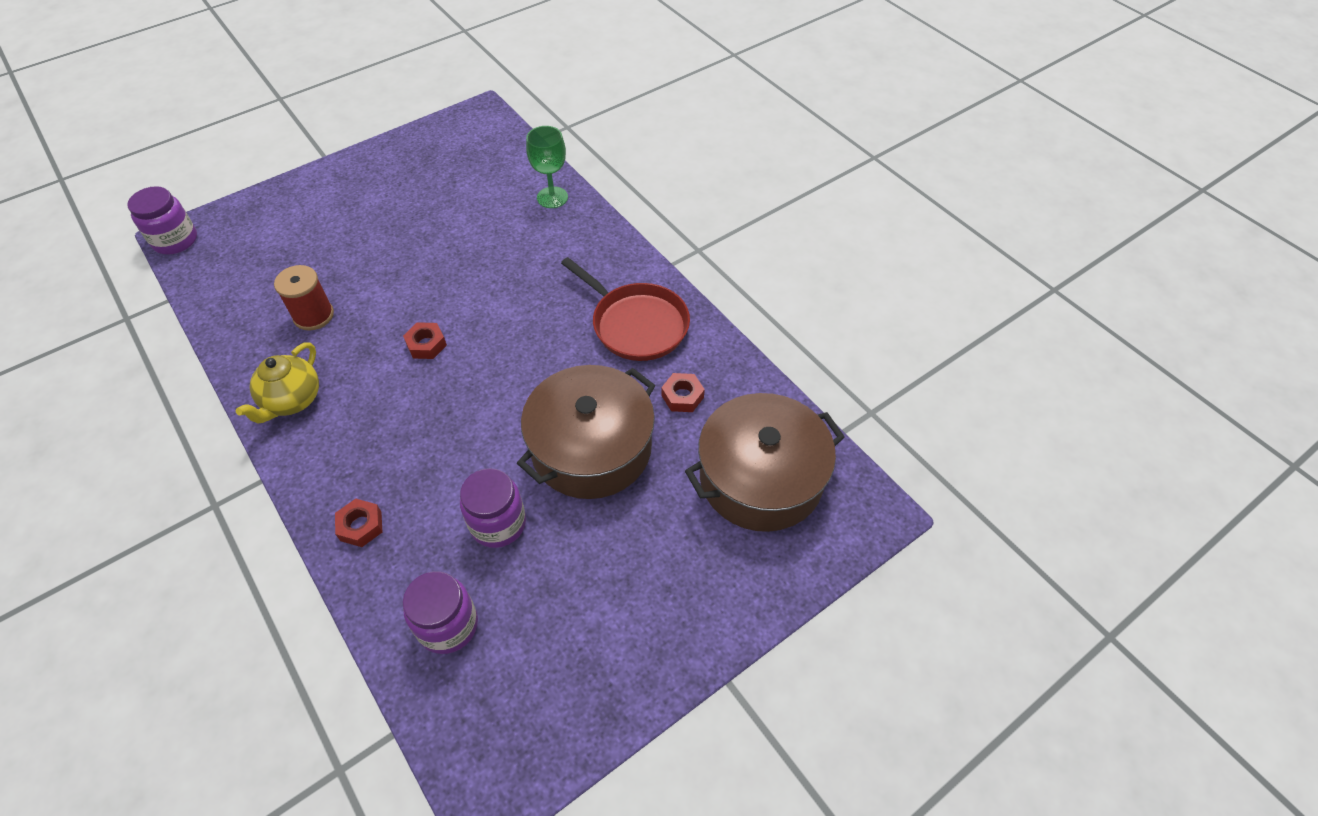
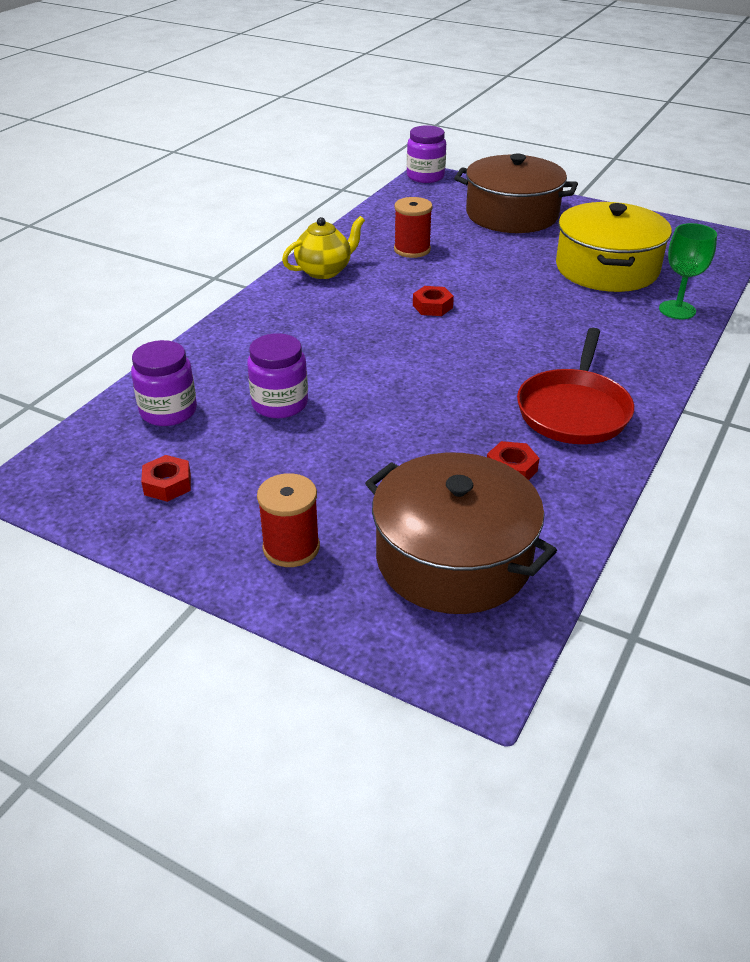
camera: 65 degrees right, 15 degrees down
(292, 401) = (324, 271): yellow teapot -> yellow teapot turned 150 degrees clockwise
(361, 526) = (234, 340): red nut -> red nut (167, 484)
(461, 204) = (606, 268): none -> yellow pot
(591, 448) = (398, 430): brown pot -> brown pot (512, 214)
(698, 584) = (291, 547): none -> red spool

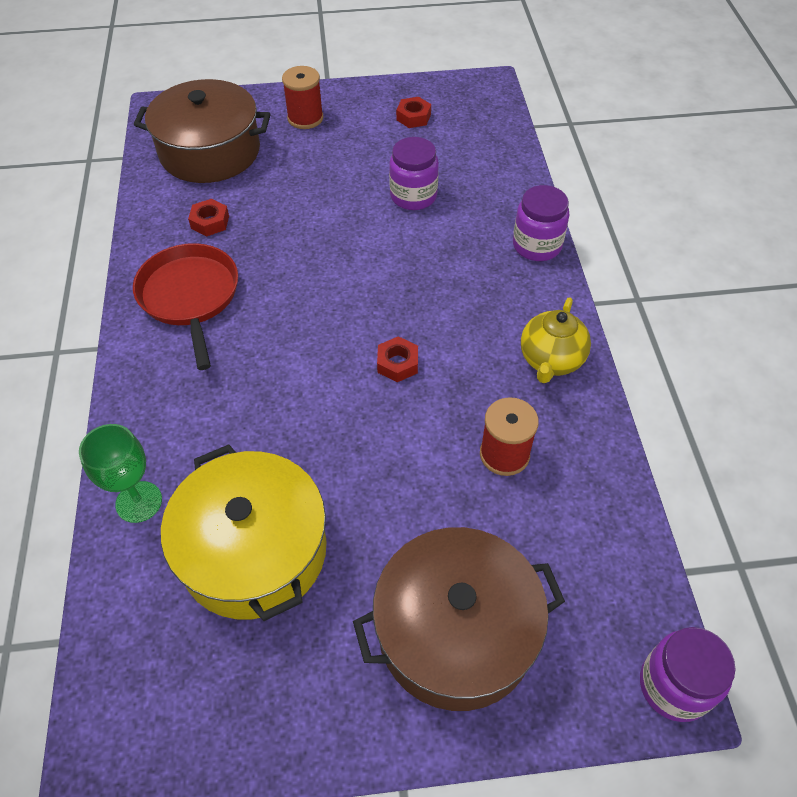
camera: 145 degrees right, 15 degrees up
(168, 411) = (477, 156): purple jar -> purple jar (537, 245)

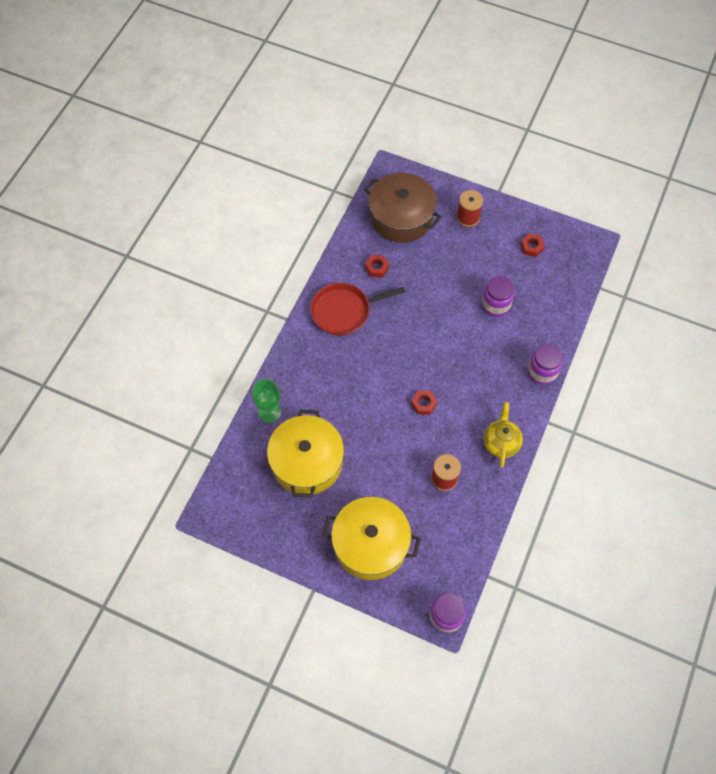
camera: 30 degrees right, 10 degrees up
(190, 296) = (344, 311): red pan -> red pan turned 120 degrees counterclockwise
(456, 631) = (370, 544): brown pot -> yellow pot
(551, 361) = (501, 443): yellow teapot -> yellow teapot turned 135 degrees clockwise

